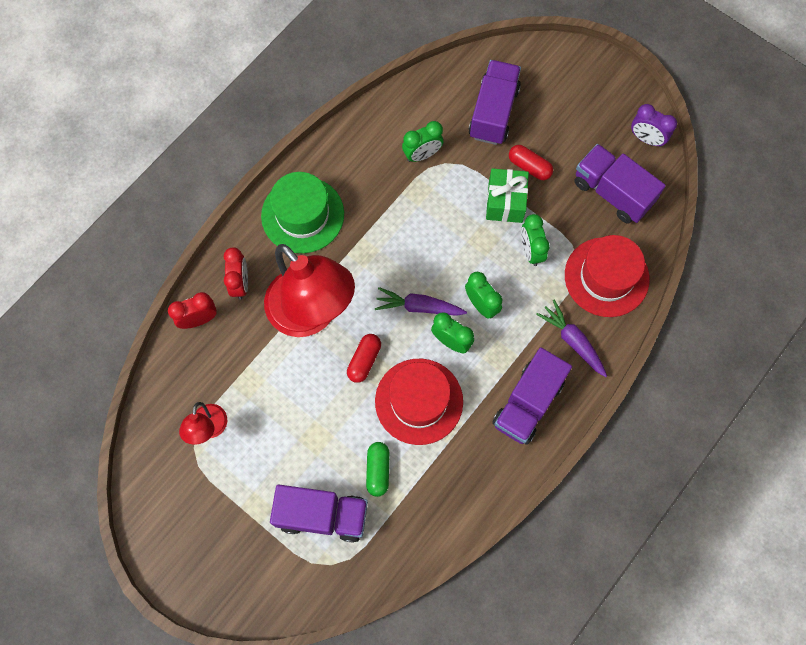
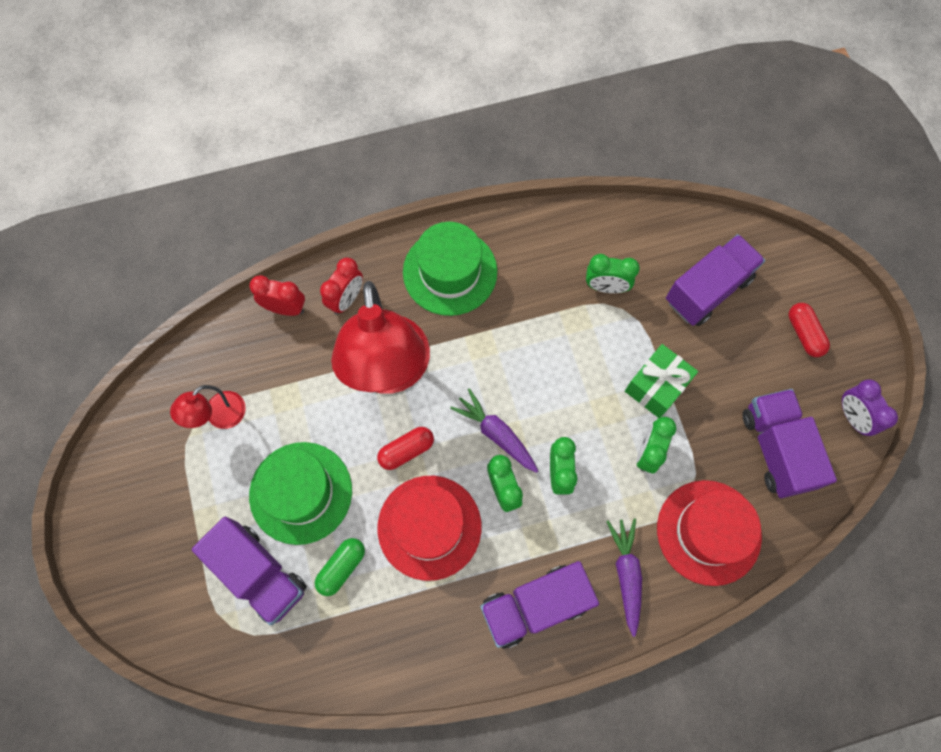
camera: 35 degrees right, 0 degrees up
(310, 440) = (301, 492): none -> green hat
(529, 167) = (706, 367): red capsule -> red capsule (804, 334)

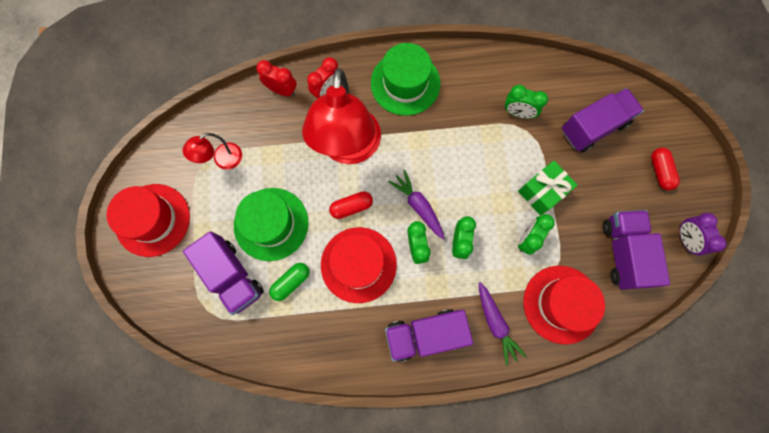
camera: 10 degrees right, 5 degrees up
(135, 515) = (152, 220): none -> red hat
(626, 574) = (495, 323): purple carrot -> purple carrot turned 150 degrees clockwise

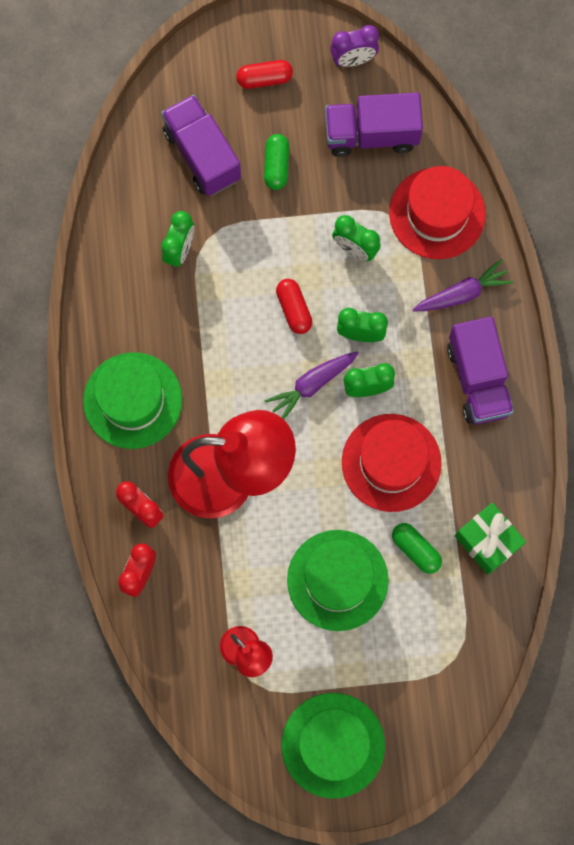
camera: 90 degrees left, 0 degrees up
(152, 220) = (333, 745): red hat -> green hat
(232, 276) = (409, 628): purple truck -> none
(351, 207) = (313, 473): red capsule -> red capsule (294, 309)
(542, 192) = (292, 226): green gift -> green gift (487, 541)
(589, 180) = (276, 166): none -> green capsule

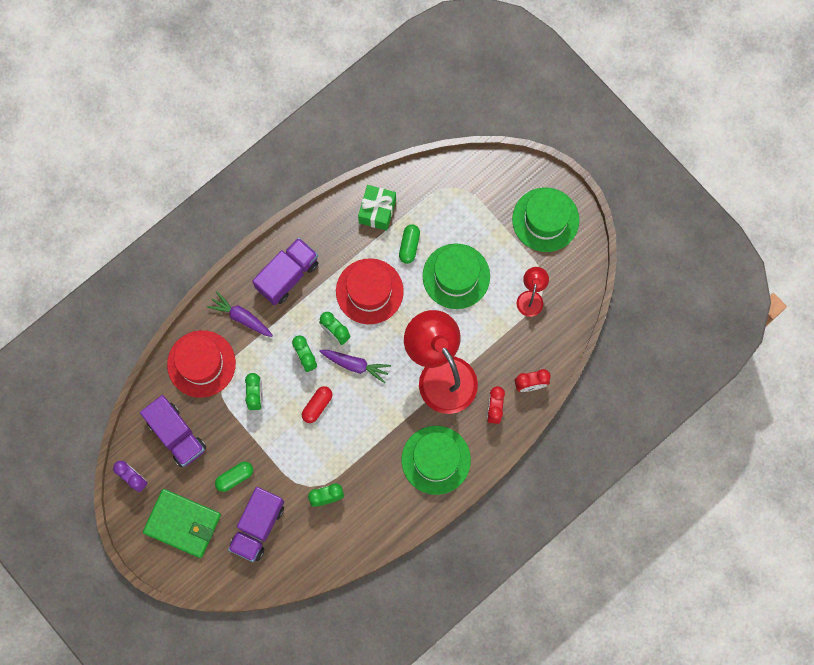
camera: 125 degrees left, 0 degrees up
(264, 79) = (183, 524): red capsule -> green wallet

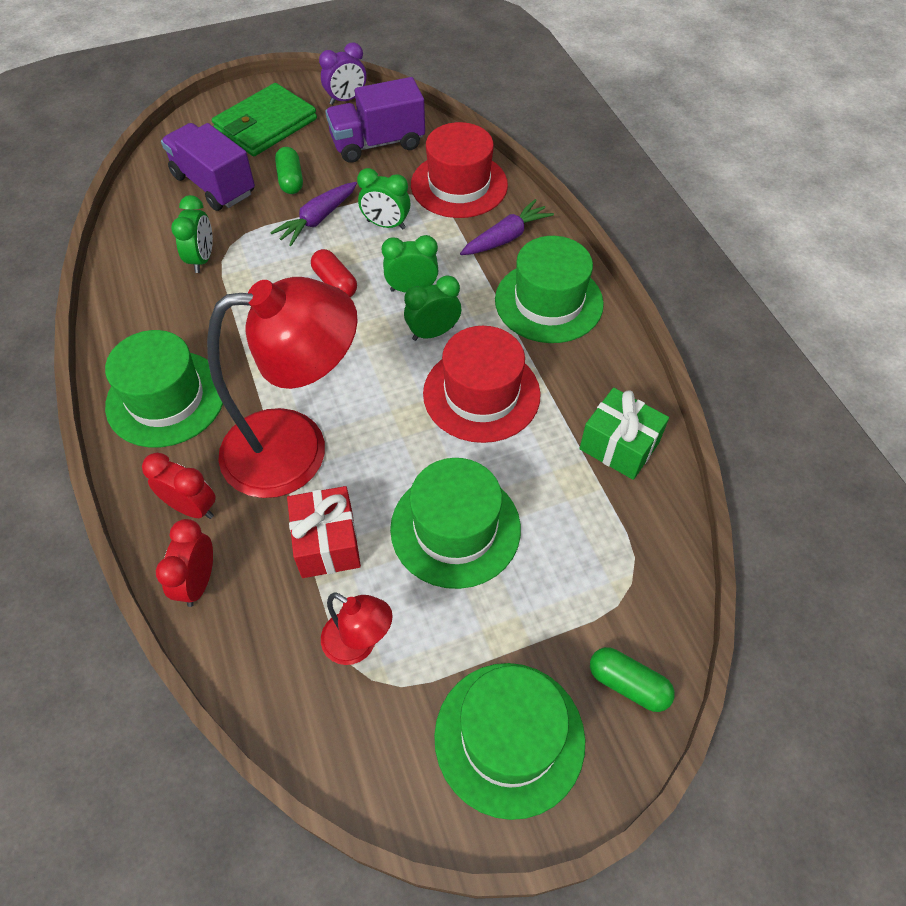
camera: 110 degrees right, 20 degrees down
(287, 275) = (548, 302): purple truck -> green hat
(355, 365) = (371, 342): purple carrot -> purple carrot (317, 219)
(409, 246) = (539, 473): green capsule -> green capsule (628, 684)
(487, 333) = (327, 543): none -> red gift

